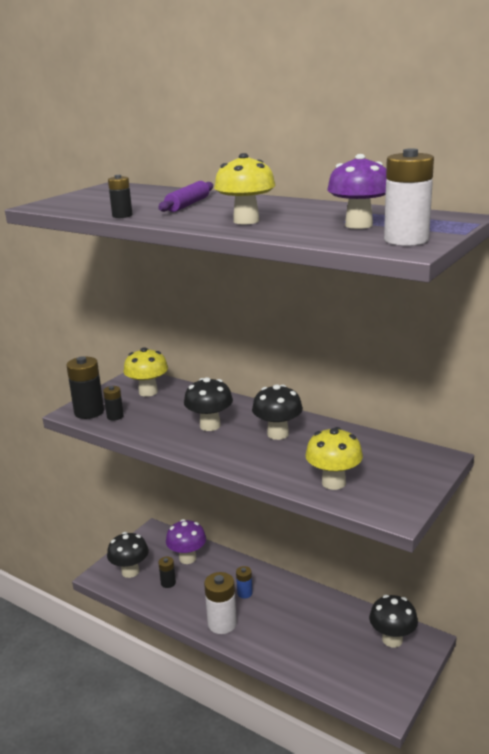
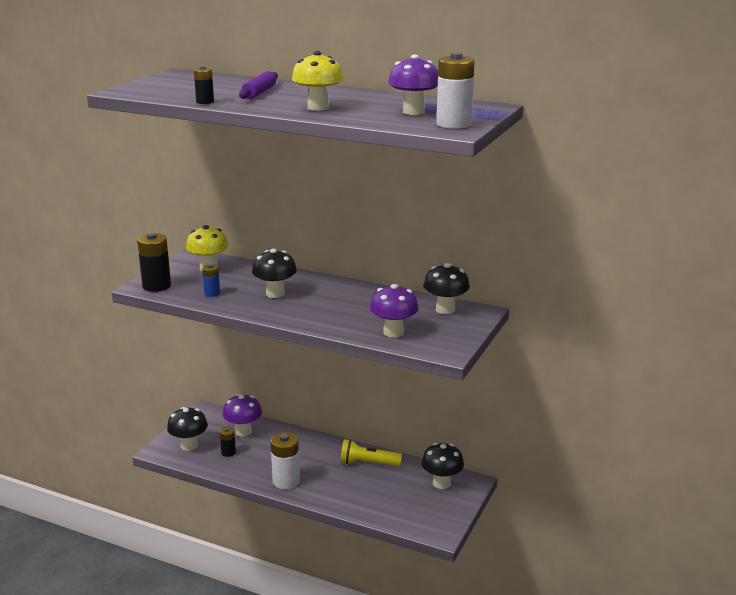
camera: 10 degrees left, 0 degrees up
(115, 416) = (183, 289): black battery -> none
(244, 593) = (303, 456): blue battery -> blue battery (212, 293)
(278, 434) = (338, 298): black mushroom -> black mushroom (445, 309)
(313, 607) = (368, 463): none -> yellow flashlight
(333, 482) = (393, 332): yellow mushroom -> purple mushroom

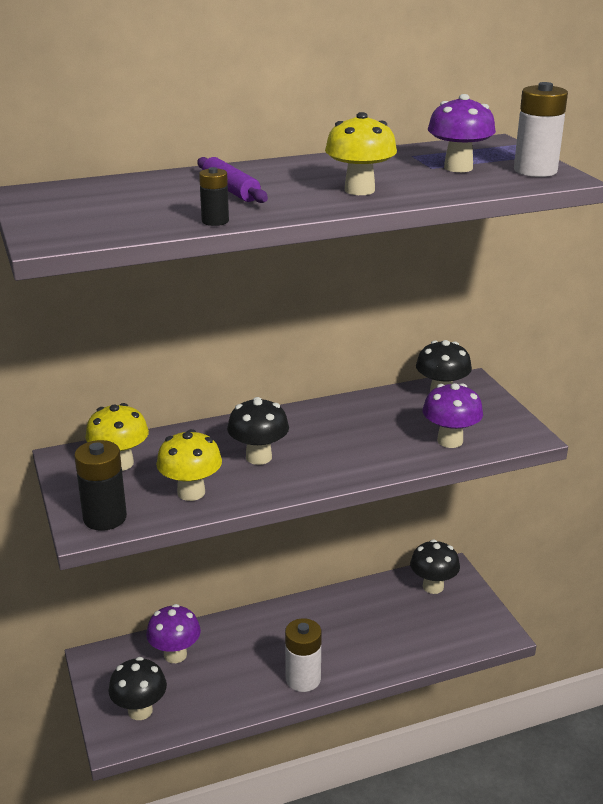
camera: 45 degrees left, 5 degrees up
(212, 293) = (191, 492): blue battery -> yellow mushroom
(228, 452) = (196, 689): black battery -> none
(368, 463) = (346, 608): yellow flashlight -> none

